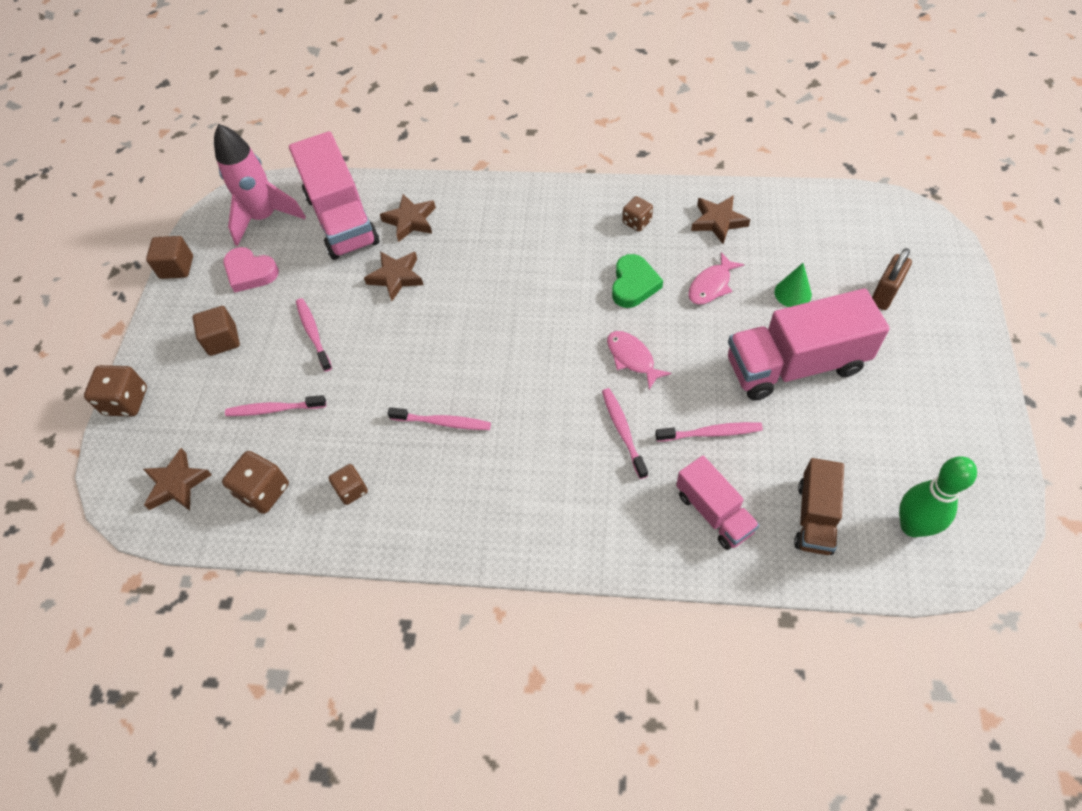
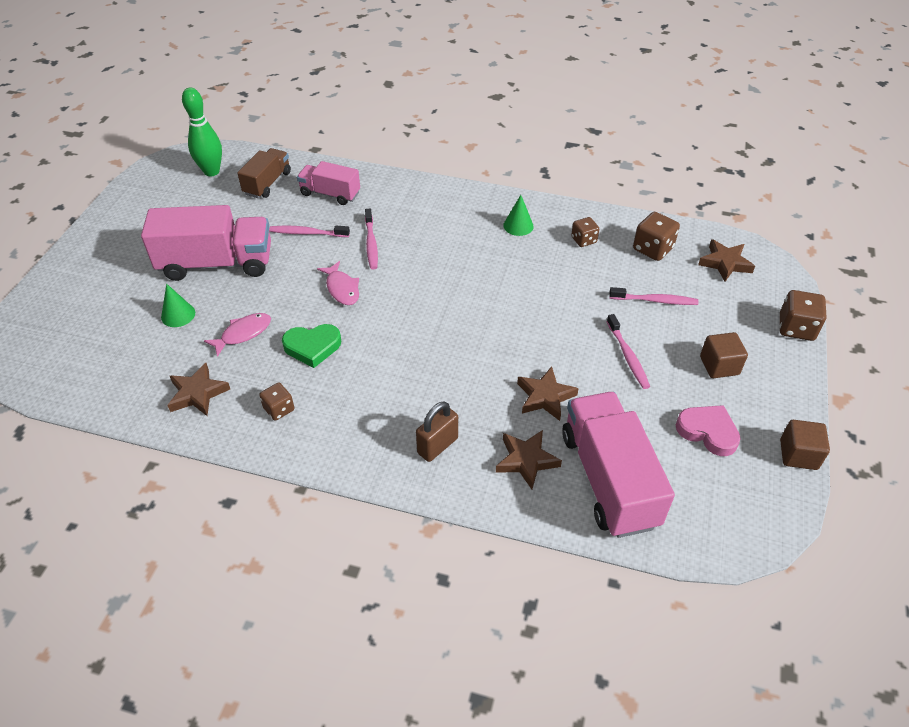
camera: 175 degrees left, 10 degrees down
(265, 218) = (707, 501): pink rocket -> none
(439, 500) = (518, 225): none -> green cone
(443, 422) = (510, 270): pink toothbrush -> none
(634, 284) = (312, 347): green heart -> green heart turned 120 degrees counterclockwise
(714, 512) = (330, 194): pink truck -> pink truck turned 45 degrees counterclockwise
(884, 294) = (104, 300): brown padlock -> brown padlock (437, 446)

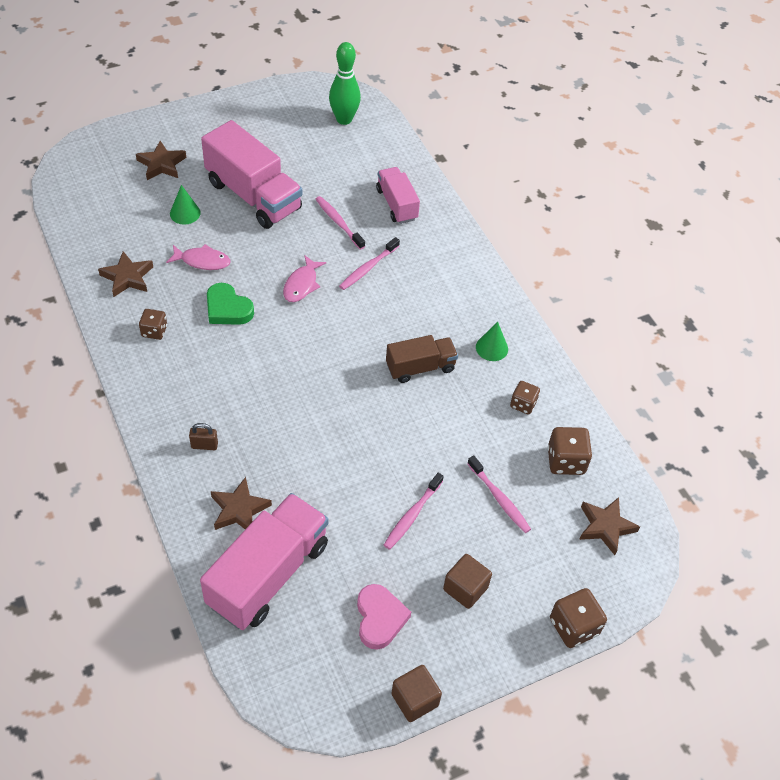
camera: 45 degrees right, 5 degrees up
(267, 183) = (367, 160): brown truck -> brown truck (420, 367)
(437, 446) = (204, 445): brown padlock -> brown padlock, size x0.65
(545, 397) = (313, 484): brown star -> brown star (161, 164)

